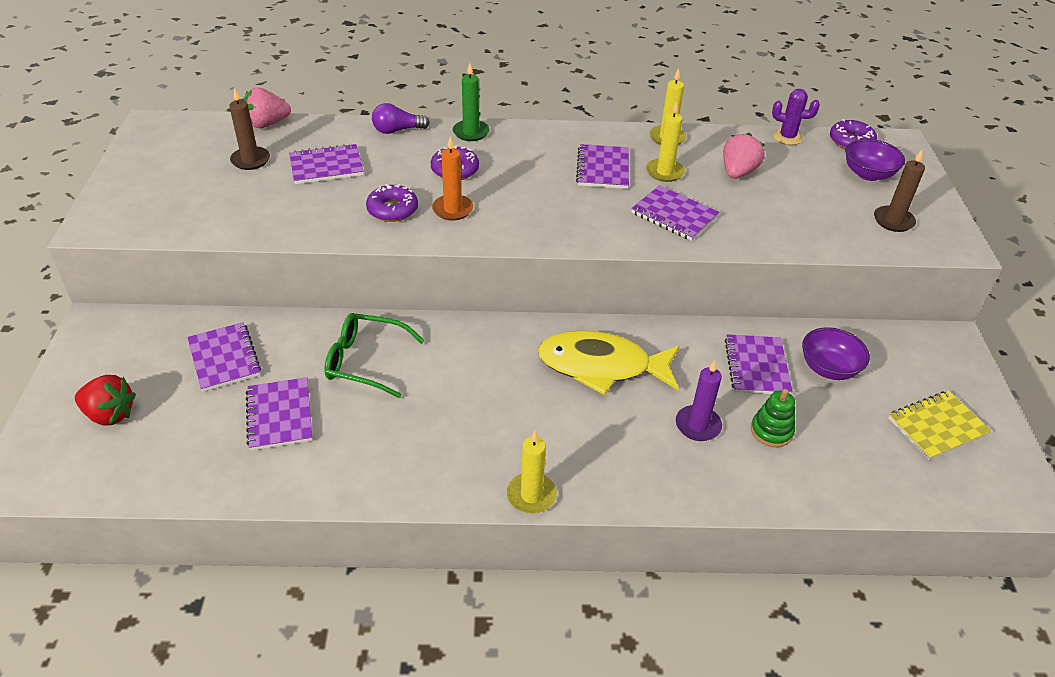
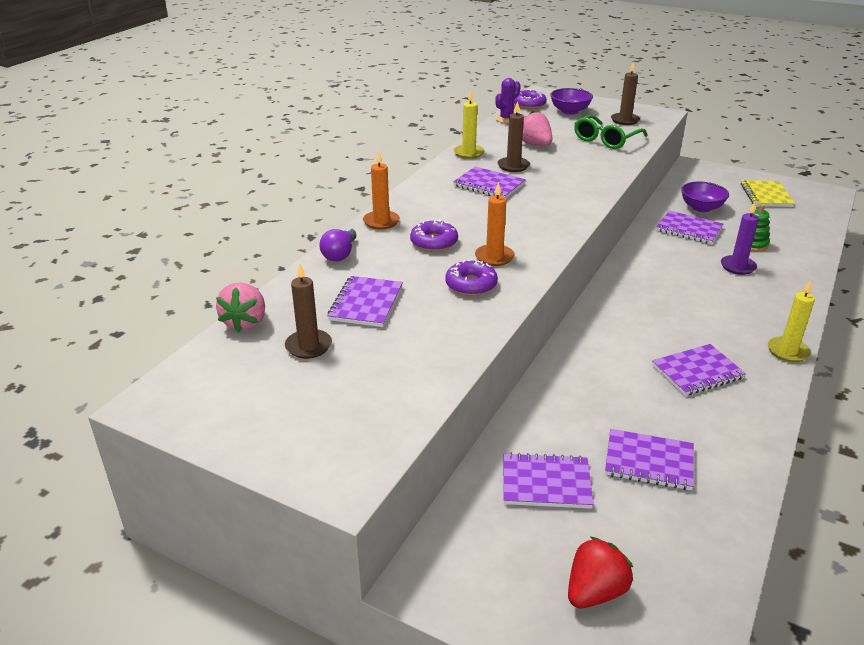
camera: 60 degrees left, 10 degrees down
(365, 361) = (597, 393): green glasses -> green glasses (606, 140)
(471, 132) = (381, 222): green candle -> orange candle
(601, 366) = (660, 284): yellow fish -> none
(664, 172) = (513, 166): yellow candle -> brown candle
(674, 215) = (570, 178): purple notebook -> purple notebook (697, 372)

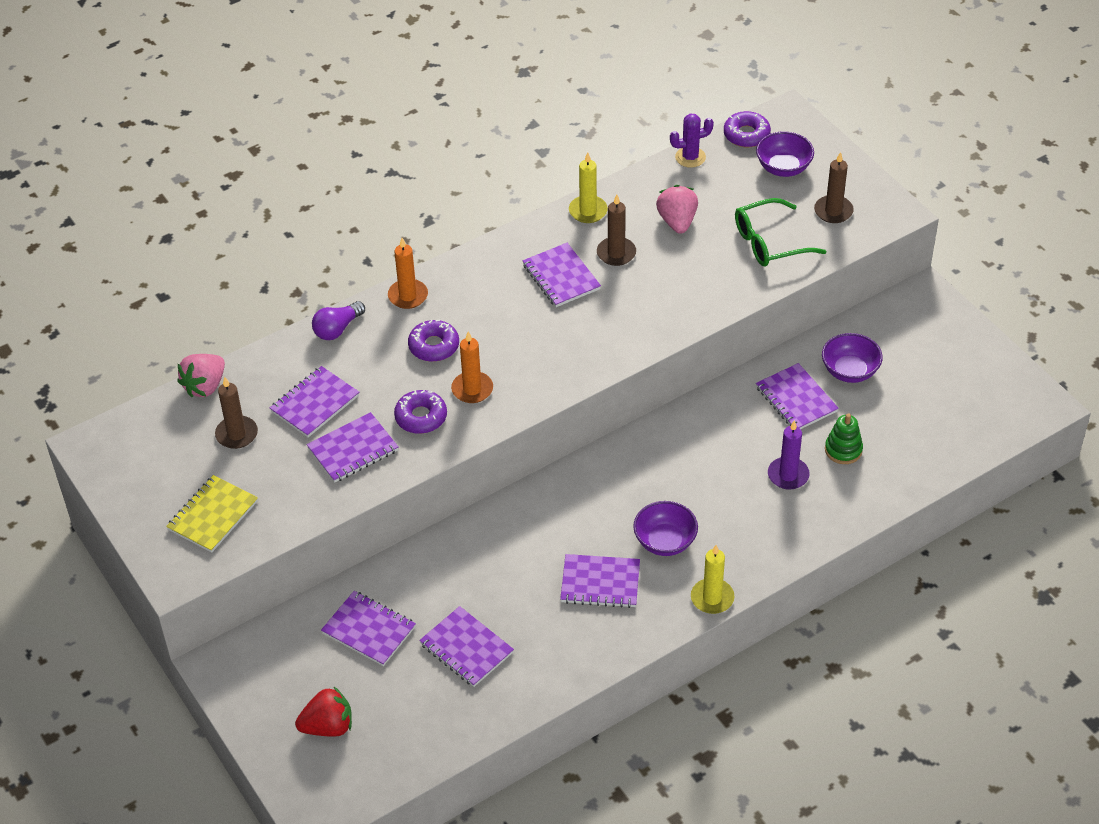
camera: 30 degrees right, 15 degrees up
(434, 323) = (353, 450): none -> purple notebook
(709, 329) = (665, 541): none -> purple bowl
(766, 195) = (955, 380): yellow notebook -> yellow notebook (212, 515)

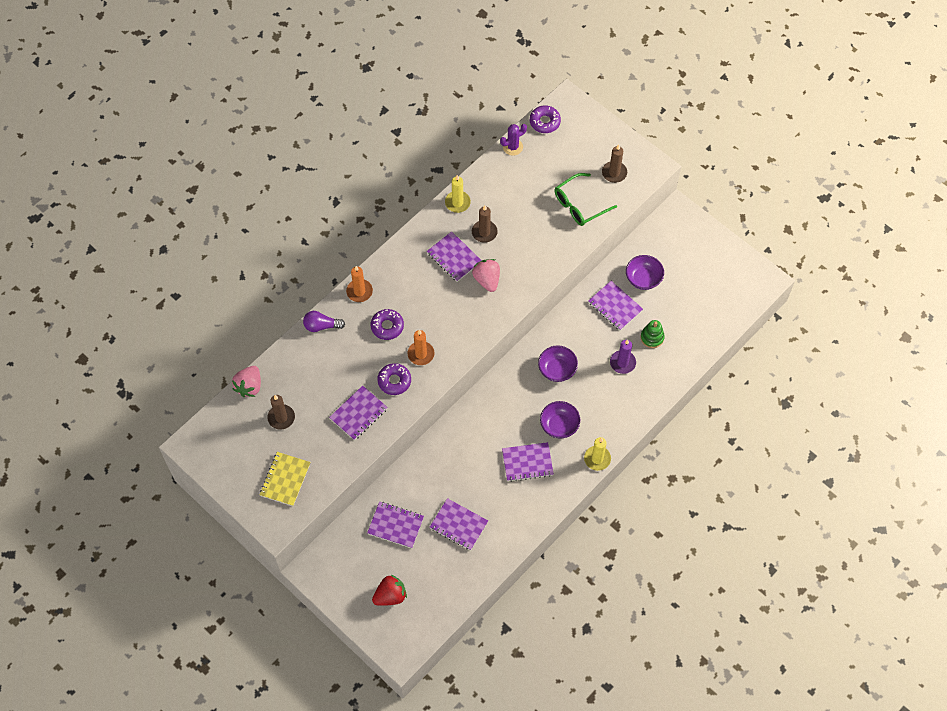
camera: 15 degrees left, 15 degrees up
(314, 403) = (324, 385): purple notebook -> none
(337, 329) = (321, 326): purple light bulb -> purple light bulb turned 60 degrees clockwise
(677, 221) = (517, 200): pink strawberry -> pink strawberry (487, 280)
(783, 168) = (574, 144): purple bowl -> purple bowl (557, 369)

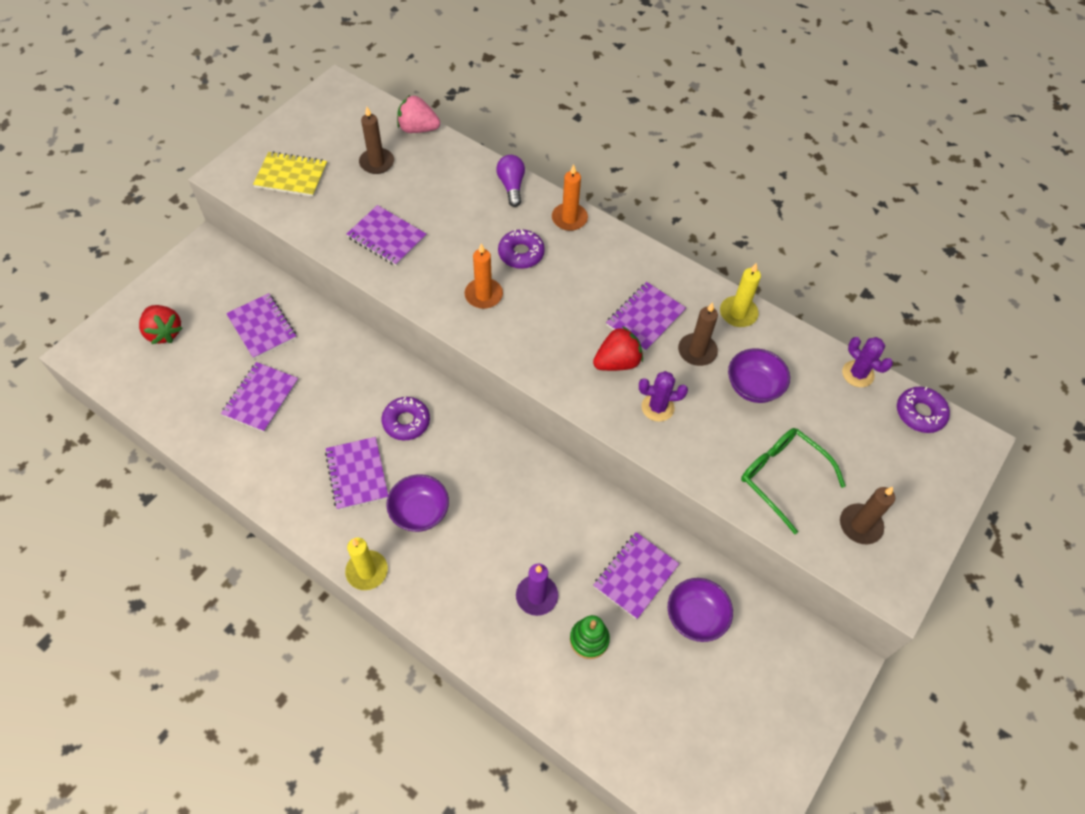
camera: 80 degrees right, 5 degrees down
(394, 381) = (438, 270): purple donut -> purple donut (406, 422)
(395, 525) = (262, 327): purple notebook -> purple notebook turned 45 degrees counterclockwise
(487, 280) = (617, 362): pink strawberry -> red strawberry
(524, 262) = (657, 407): none -> purple cactus
(557, 369) = (512, 500): purple bowl -> purple bowl (753, 387)

